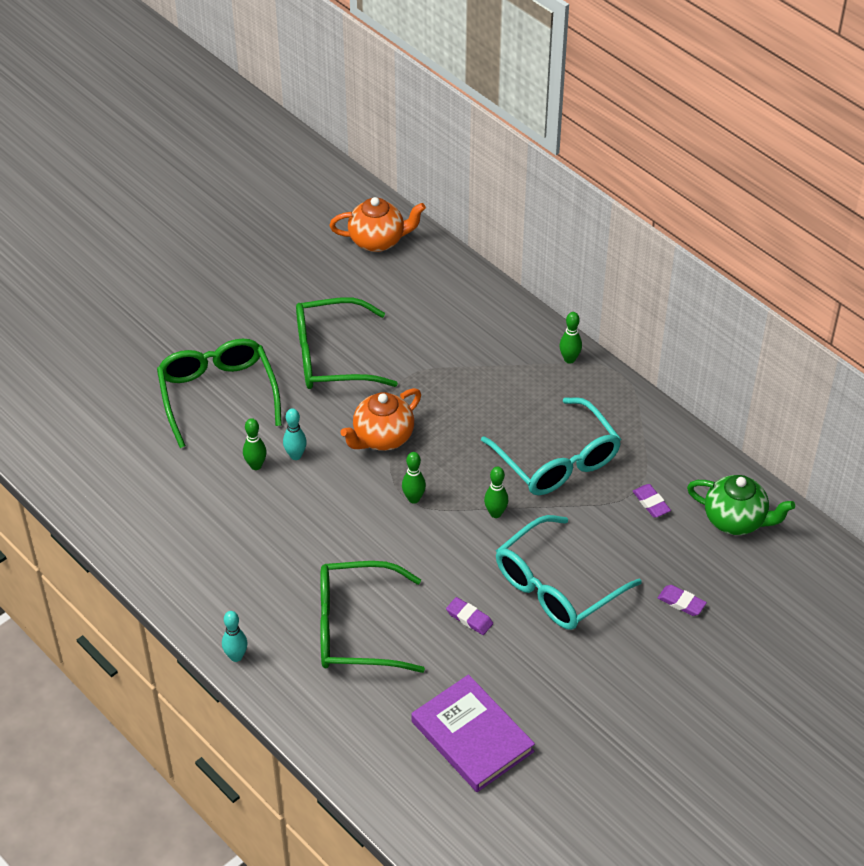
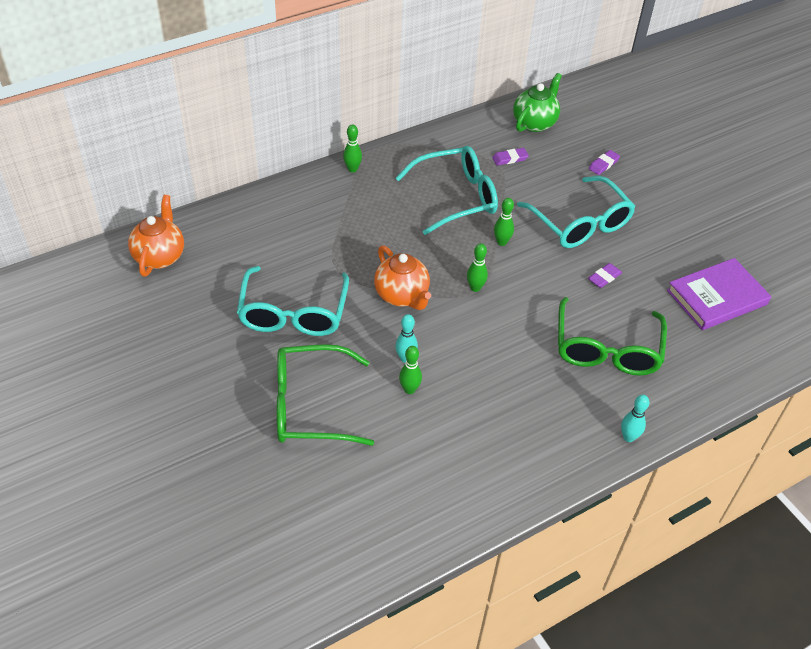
camera: 80 degrees left, 0 degrees up
(331, 357) = (293, 313): green glasses -> turquoise glasses

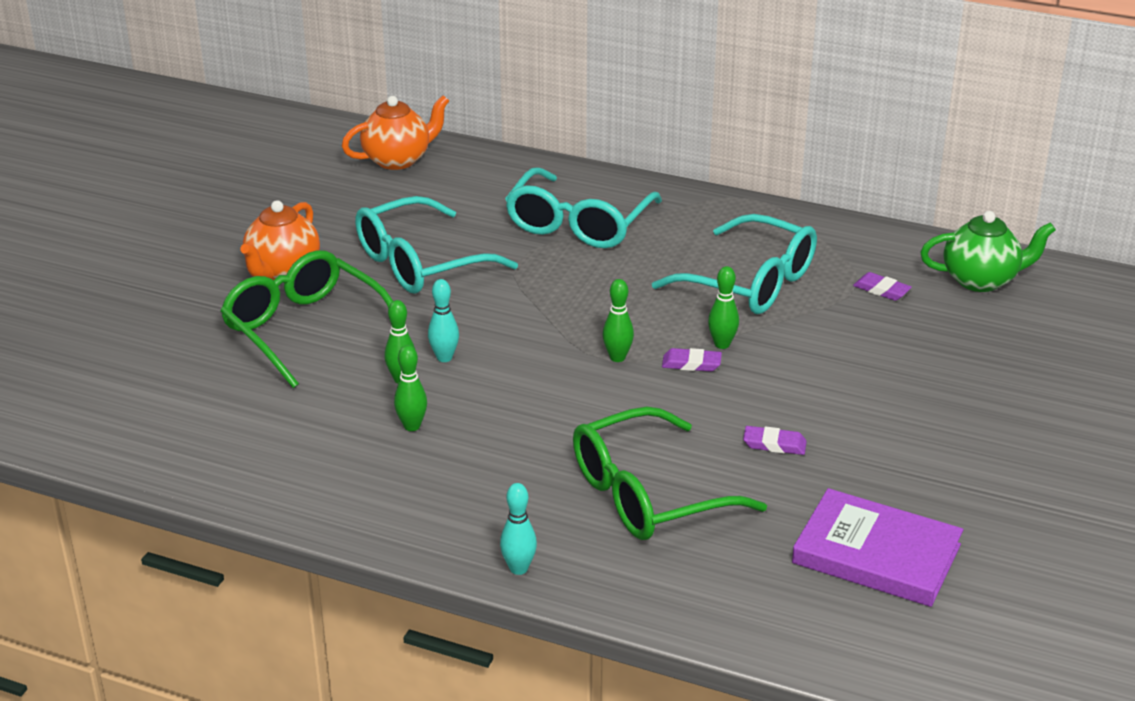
camera: 55 degrees right, 15 degrees down
(352, 169) = (689, 201): green bowling pin -> green bowling pin (412, 426)
(402, 296) = (536, 315): orange teapot -> orange teapot (283, 271)
(580, 223) = (846, 388): turquoise glasses -> turquoise glasses (578, 224)
(603, 164) = (992, 362): purple eraser -> purple eraser (691, 364)

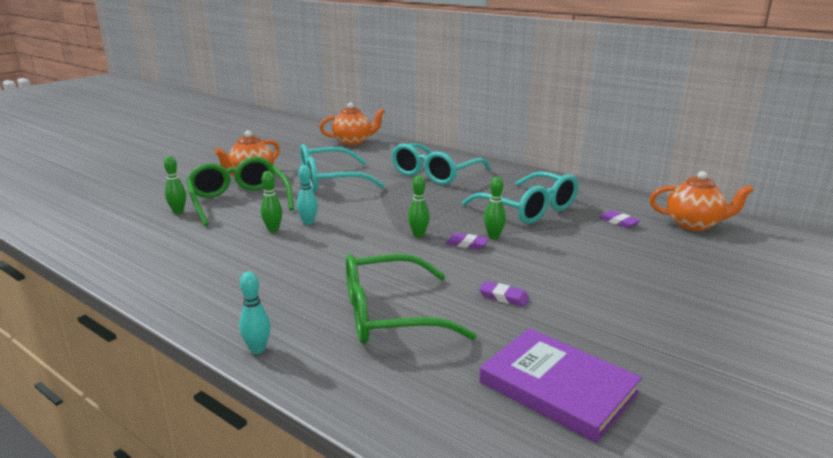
camera: 15 degrees right, 10 degrees down
(412, 426) = (258, 253): green bowling pin -> green bowling pin (178, 211)
(981, 280) = (694, 224): green teapot -> orange teapot

